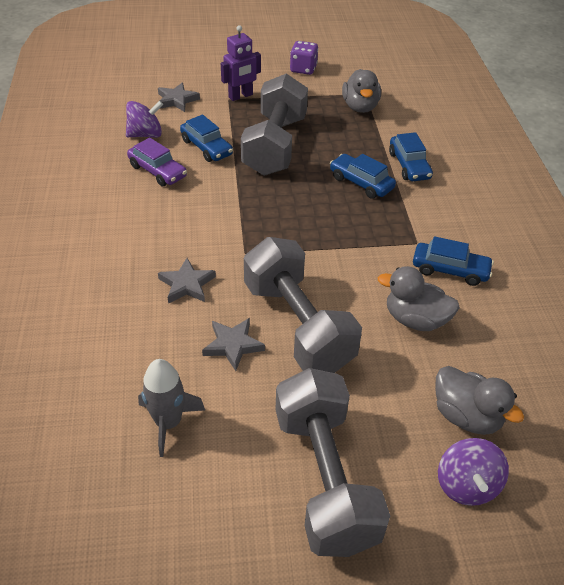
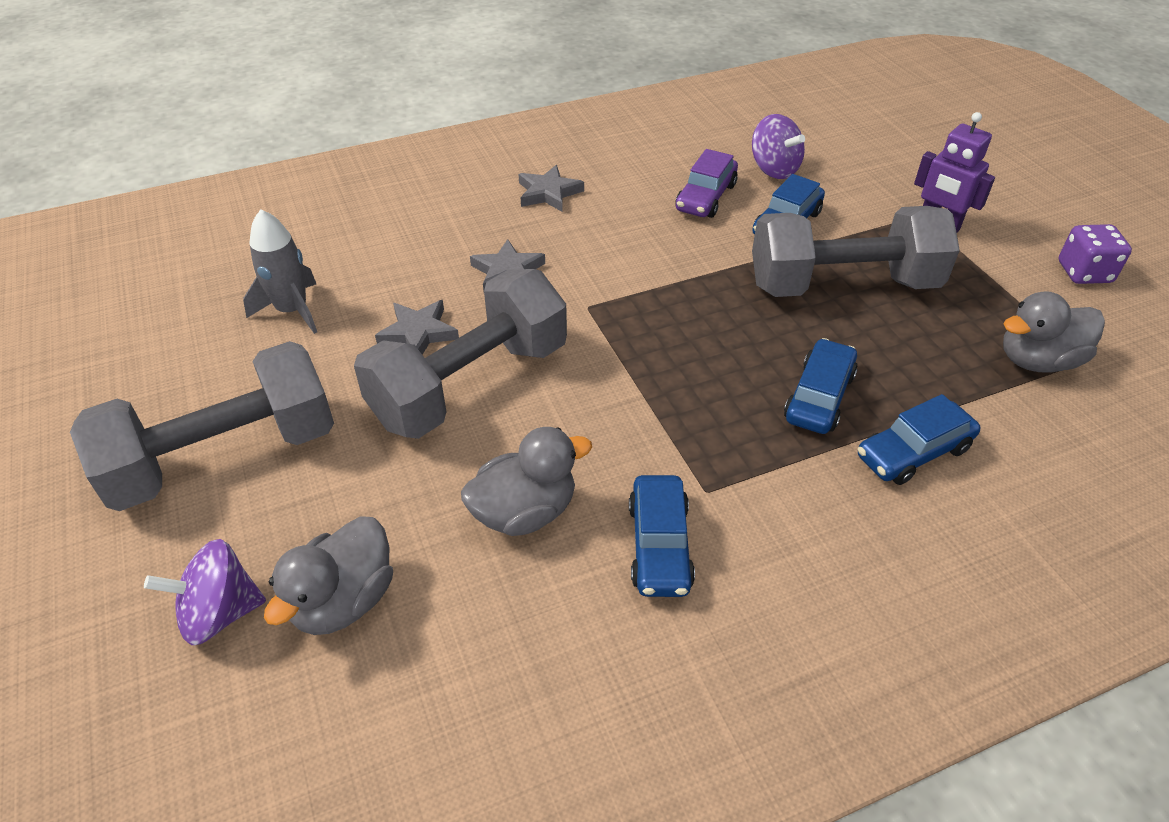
camera: 75 degrees right, 0 degrees up
(177, 100) = (872, 173): grey star -> grey star (548, 193)
(415, 319) = (524, 512): grey duck -> grey duck turned 60 degrees clockwise

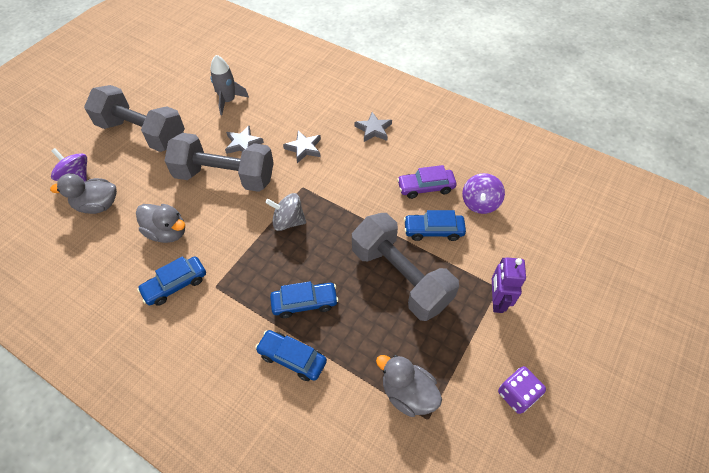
camera: 55 degrees right, 10 degrees up
(643, 350) = (288, 221): none -> grey spinning top

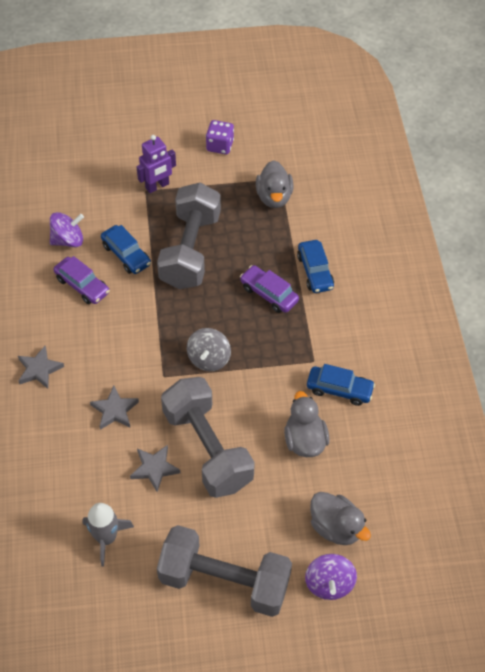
camera: 130 degrees left, 0 degrees up
(142, 133) = (224, 581): grey dumbbell -> grey dumbbell turned 60 degrees counterclockwise
(288, 221) = (209, 359): grey spinning top -> grey spinning top turned 45 degrees clockwise
(304, 303) = (269, 294): blue car -> purple car

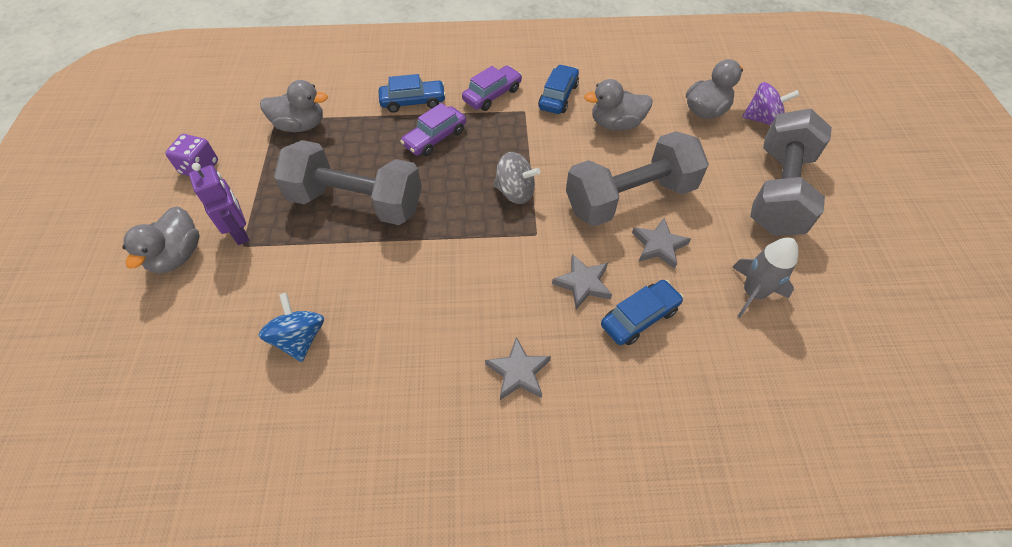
camera: 85 degrees left, 0 degrees up
(68, 240) = (300, 338): purple spinning top -> blue spinning top
(82, 285) = (385, 320): purple car -> purple car (492, 95)
(126, 255) = (345, 268): blue car -> blue car (639, 317)
(135, 157) = (177, 256): none -> grey duck

